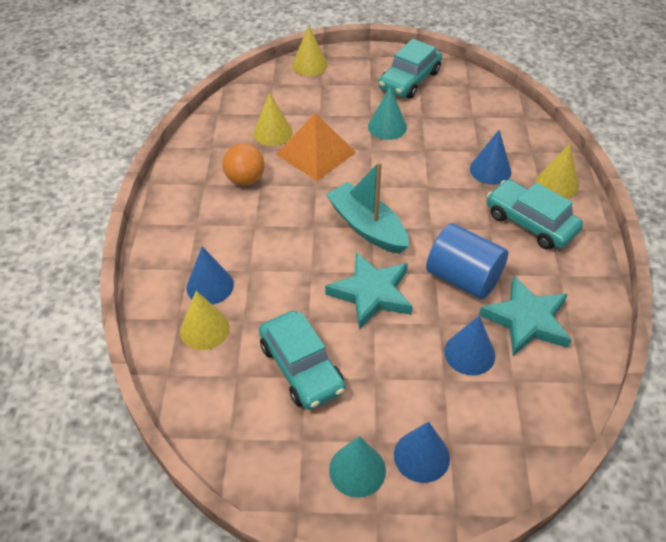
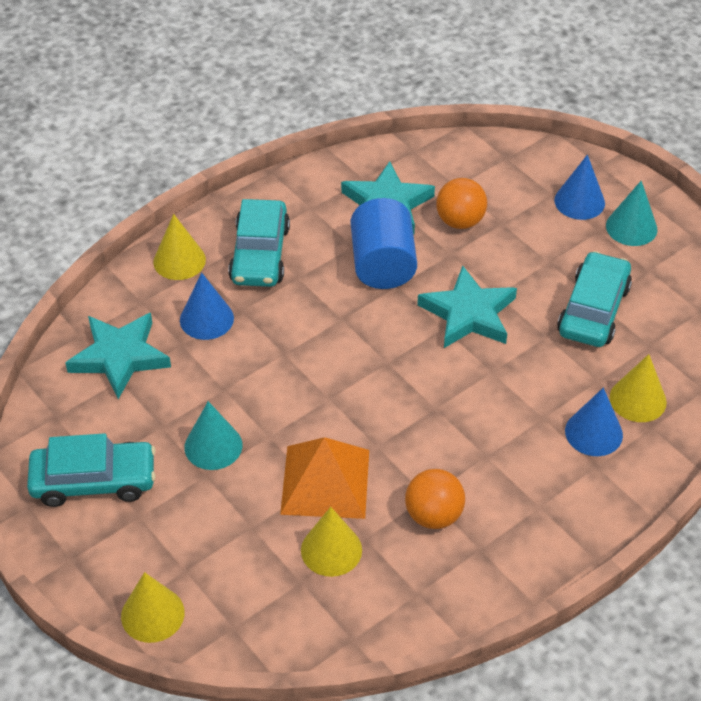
camera: 130 degrees left, 0 degrees up
(367, 227) = (391, 366): turquoise boat -> none
(469, 353) = (460, 221): blue cone -> orange ball
(491, 124) = (120, 357): none -> turquoise star

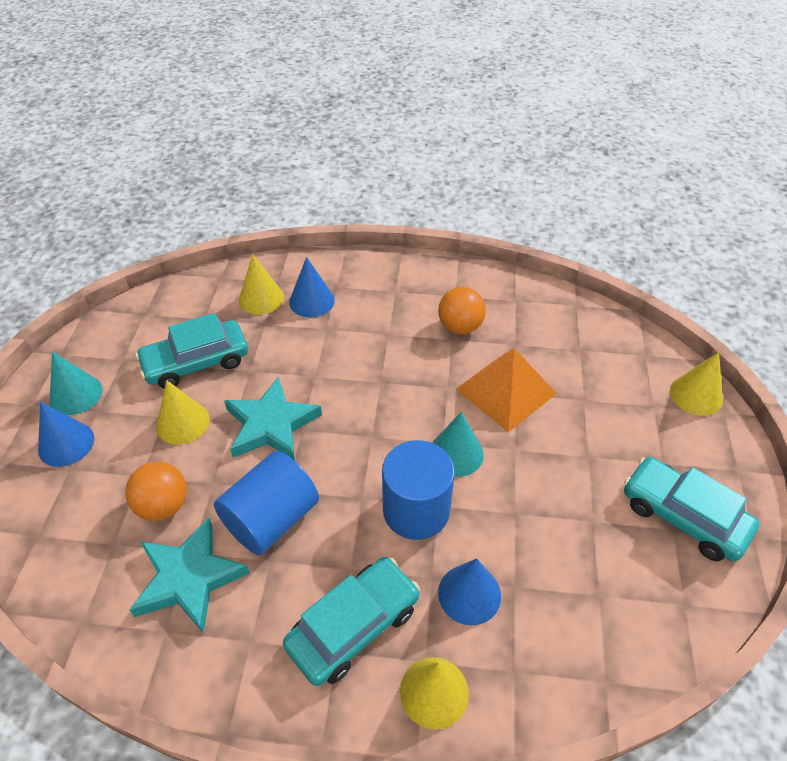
camera: 135 degrees left, 0 degrees up
(120, 357) = (582, 620): turquoise star -> none
(213, 446) = (563, 473): turquoise cone -> turquoise cone (456, 453)
(295, 339) = (416, 510): none -> blue cylinder
(331, 550) = (543, 352): yellow cone -> yellow cone (183, 422)

